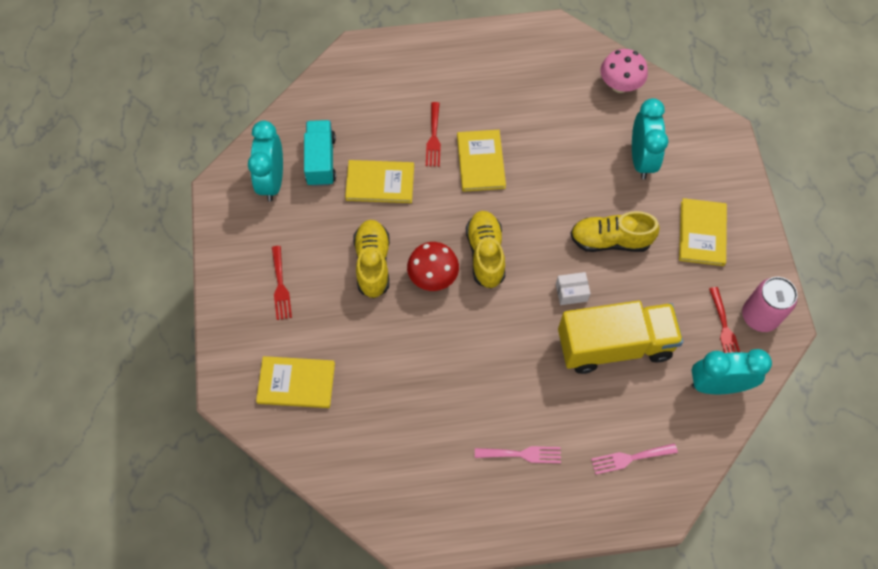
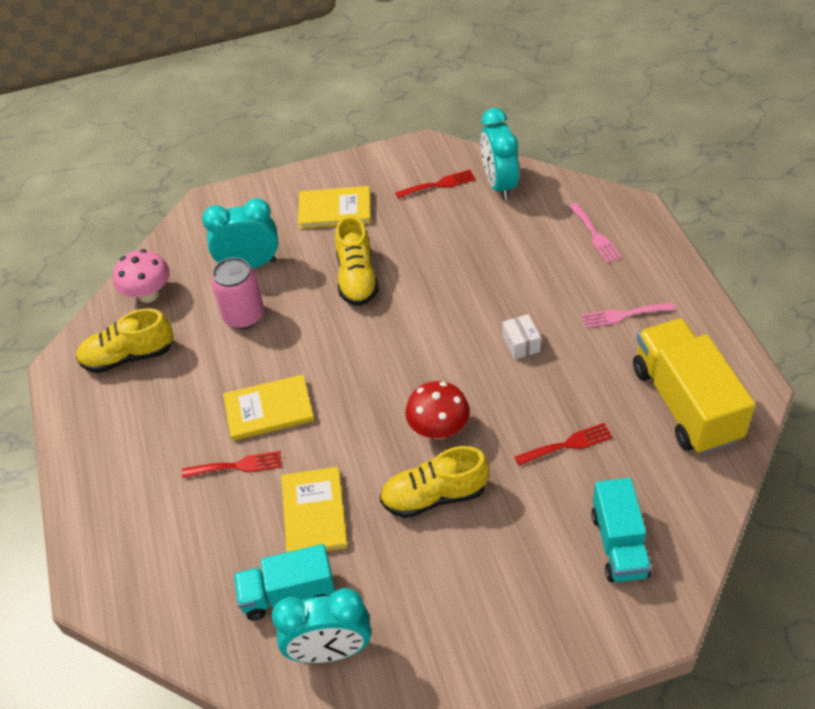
camera: 95 degrees left, 15 degrees down
(280, 286) = (492, 597): red fork -> red fork (567, 444)
(296, 383) = (619, 544): yellow book -> turquoise truck
(485, 254) = (397, 383): yellow shoe -> yellow shoe (129, 356)
(522, 454) = (623, 315): pink fork -> pink fork turned 90 degrees counterclockwise
(571, 292) = (427, 301): white box -> white box (521, 344)
(614, 345) = (480, 260): yellow truck -> yellow truck (685, 403)
(759, 316) = (419, 163): pink can -> pink can (244, 316)

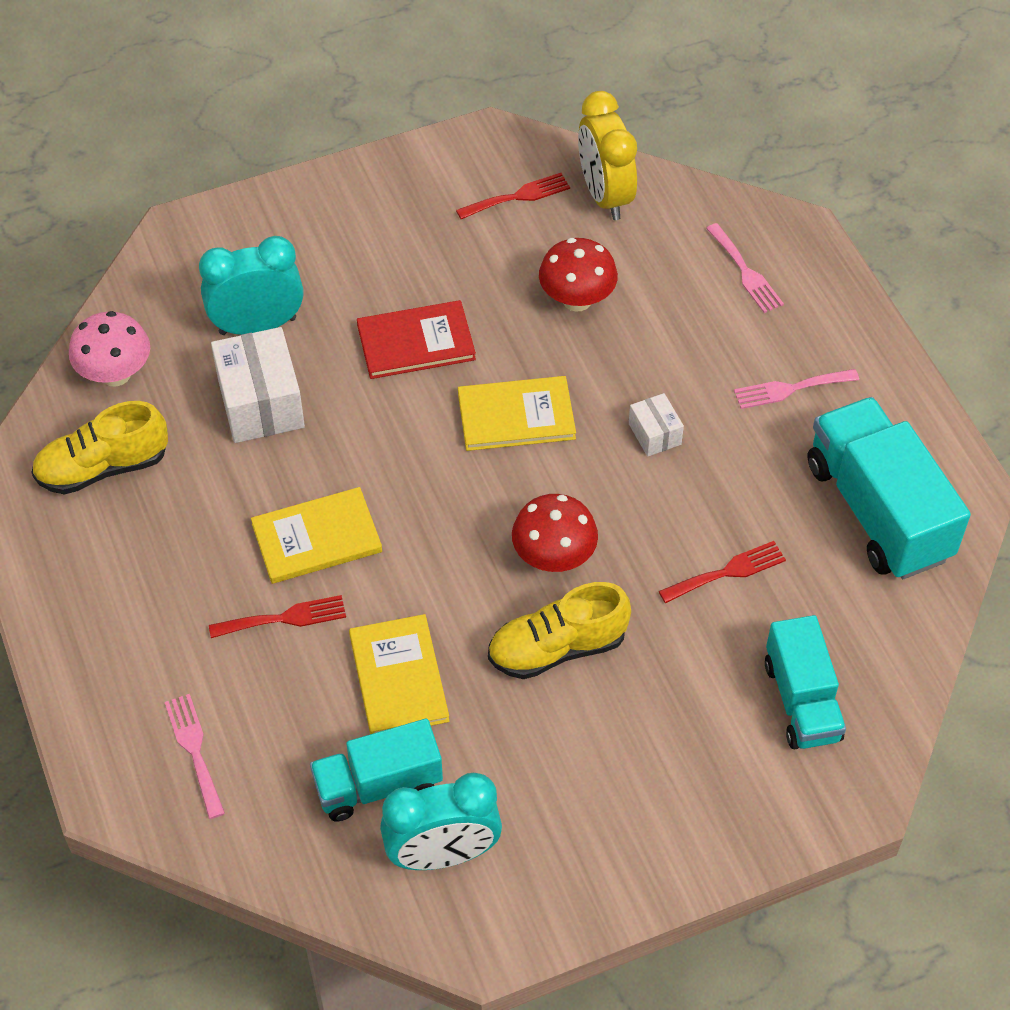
camera: 10 degrees left, 5 degrees up
(157, 560) = (194, 750): none -> pink fork
(244, 316) = (261, 403): pink can -> white box
(335, 210) = (371, 238): yellow book -> yellow book (516, 416)
(357, 278) = (416, 342): yellow shoe -> red book
(473, 252) = (577, 300): none -> red mushroom
(499, 184) = (605, 195): turquoise clock -> yellow clock
(685, 403) = (878, 511): yellow truck -> turquoise truck

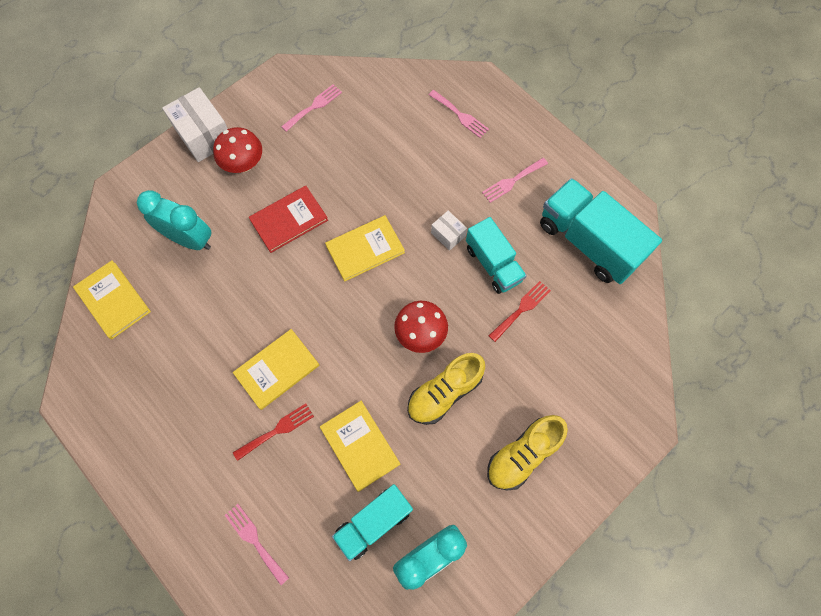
camera: 20 degrees left, 15 degrees up
(103, 467) = (128, 367): yellow shoe -> yellow shoe (523, 454)
(115, 374) = (113, 300): pink mushroom -> yellow book
(257, 326) = (190, 239): turquoise clock -> turquoise clock turned 60 degrees clockwise
(261, 403) = (210, 290): white box -> white box (204, 135)
(518, 196) = (314, 106): red fork -> pink fork
(577, 300) = (372, 162): red mushroom -> red mushroom (244, 164)
(605, 195) = (363, 91): yellow clock -> none
(801, 701) = (592, 377): turquoise truck -> turquoise truck (493, 264)

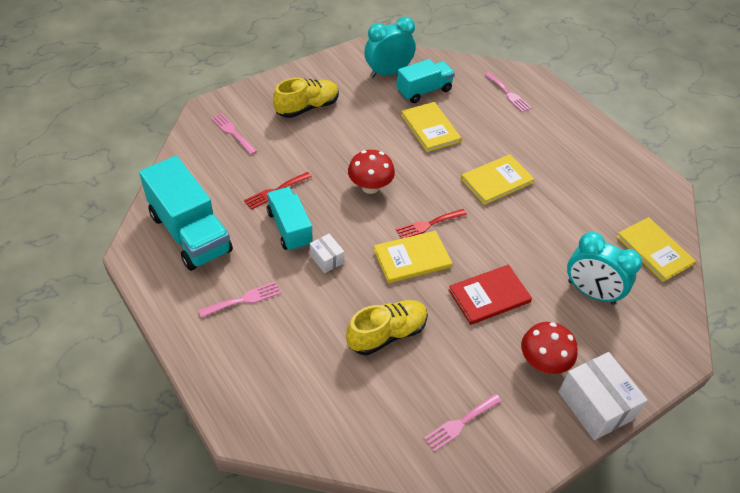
camera: 175 degrees left, 20 degrees down
(277, 430) = (495, 145): red fork -> red fork (428, 224)
(444, 392) = (358, 148): yellow shoe -> yellow shoe (387, 334)
(460, 115) = (279, 383): pink fork -> pink fork (232, 132)

